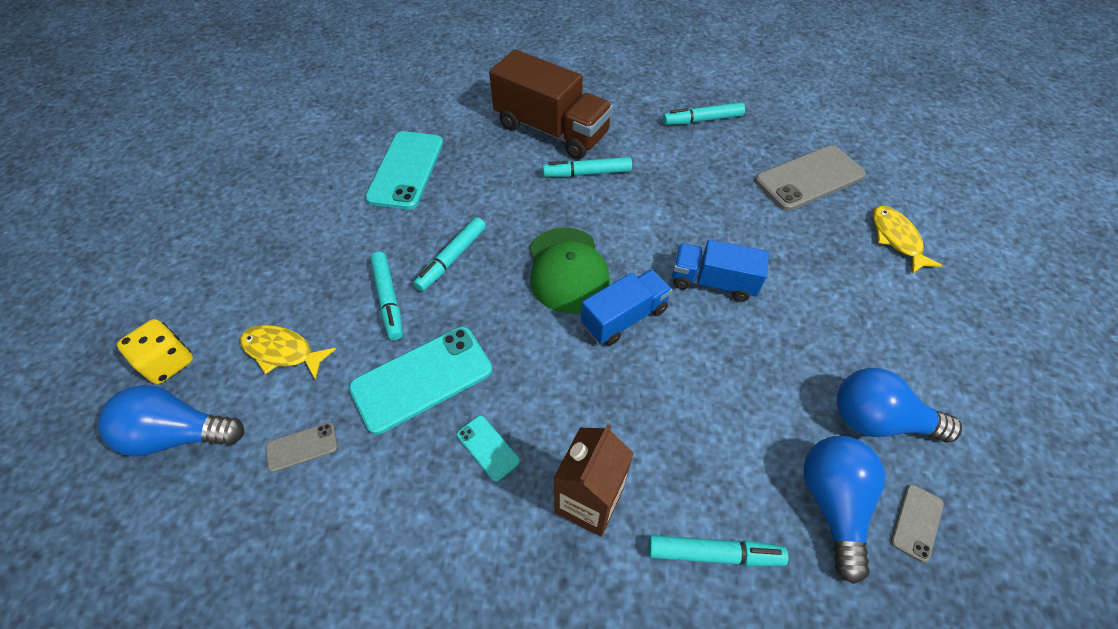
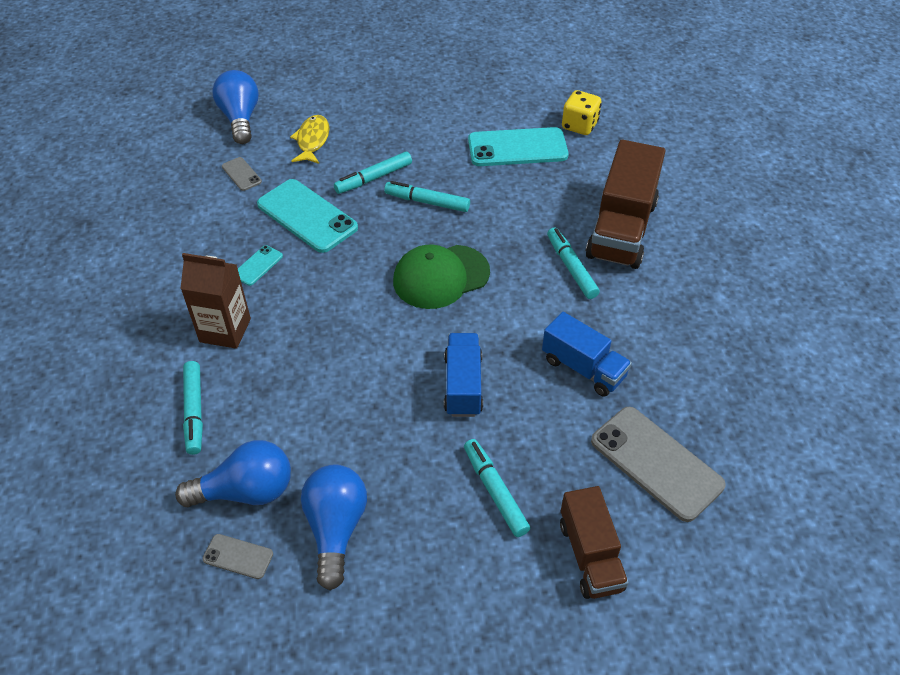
camera: 75 degrees right, 5 degrees down
(168, 362) = (290, 94): yellow dice -> yellow dice (579, 126)
(624, 317) = (399, 325): blue truck -> blue truck (583, 368)
(702, 120) = (708, 351): turquoise marker -> turquoise marker (495, 491)
(896, 239) = (590, 555): yellow fish -> brown truck

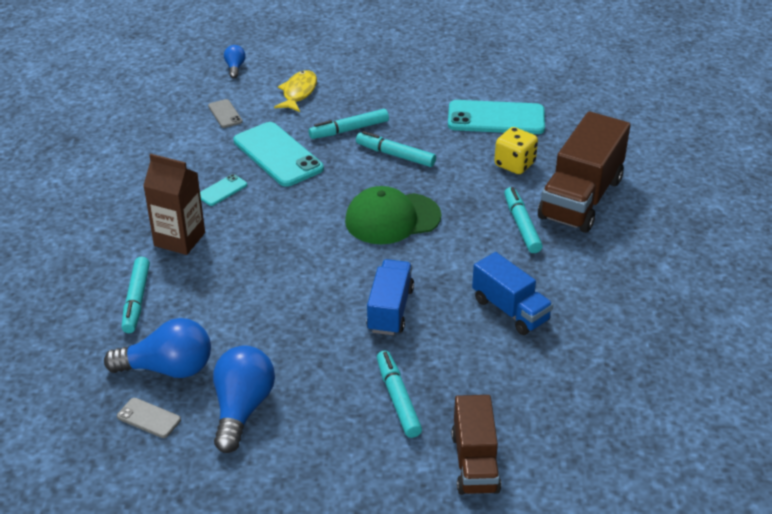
camera: 10 degrees right, 10 degrees down
(240, 119) = (235, 68): blue light bulb -> blue light bulb, size x0.50
(579, 126) = (563, 105): yellow dice -> yellow dice (514, 164)
(656, 463) = (560, 396): grey phone -> none

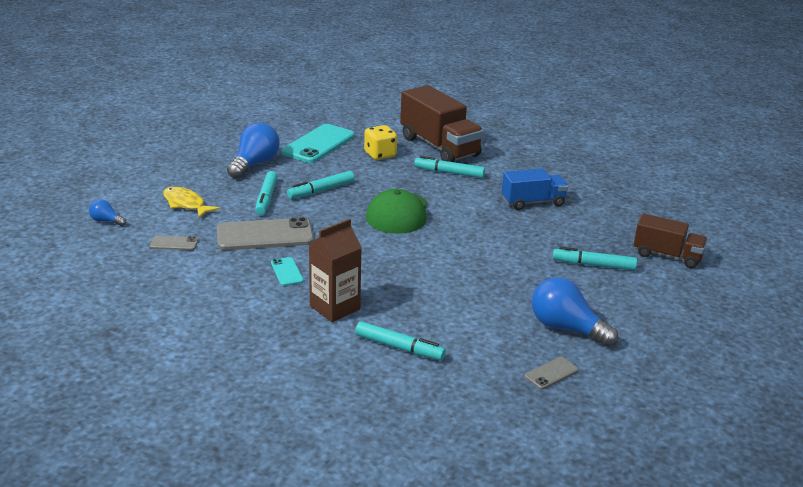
camera: 65 degrees left, 10 degrees down
(168, 368) = (498, 351): blue light bulb -> blue light bulb (254, 164)
(278, 155) = (265, 235): turquoise phone -> grey phone
(390, 310) = (500, 242): blue truck -> none

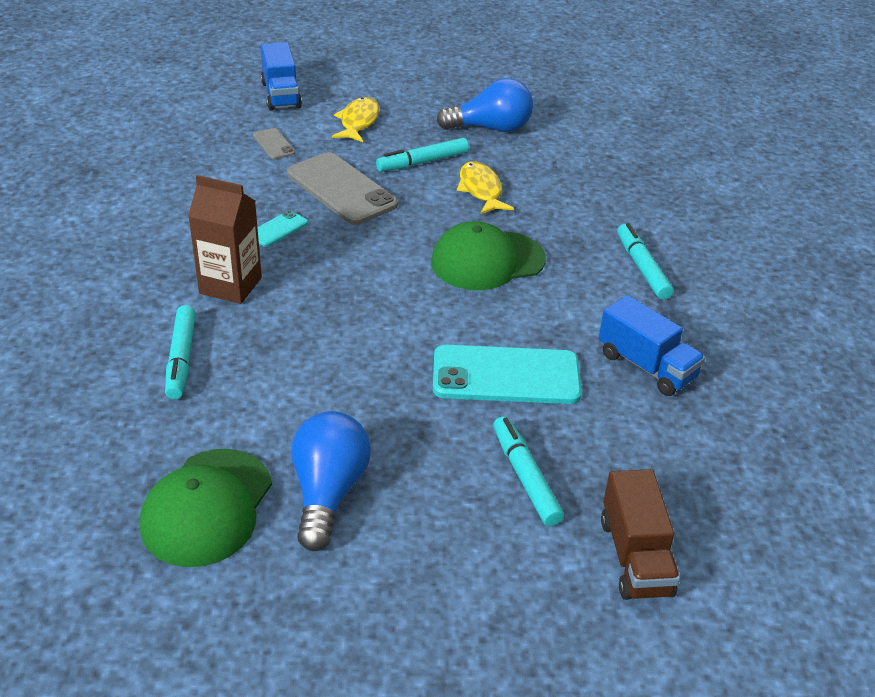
camera: 60 degrees right, 10 degrees up
(106, 221) = (281, 95): blue light bulb -> blue truck
(318, 144) = (591, 150): turquoise phone -> turquoise phone (506, 376)
(321, 190) = (481, 190): turquoise marker -> yellow fish
(380, 155) = (622, 200): yellow dice -> none
(439, 147) = (705, 237): brown truck -> none
(551, 373) = (207, 507): grey phone -> green cap

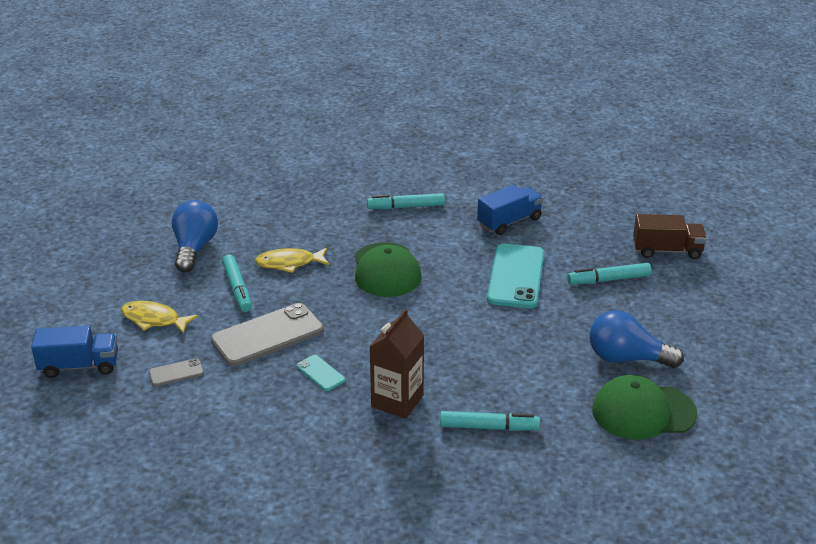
camera: 80 degrees left, 5 degrees down
(207, 507) = (643, 412): green cap -> green cap turned 150 degrees clockwise

